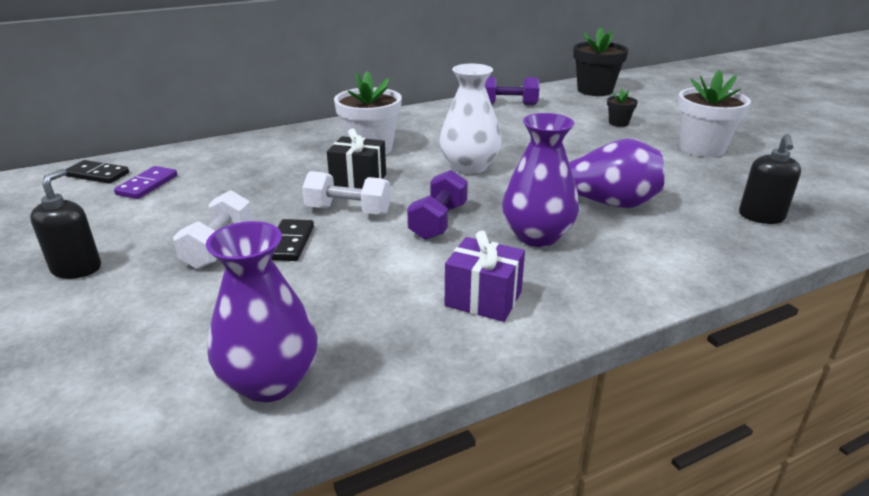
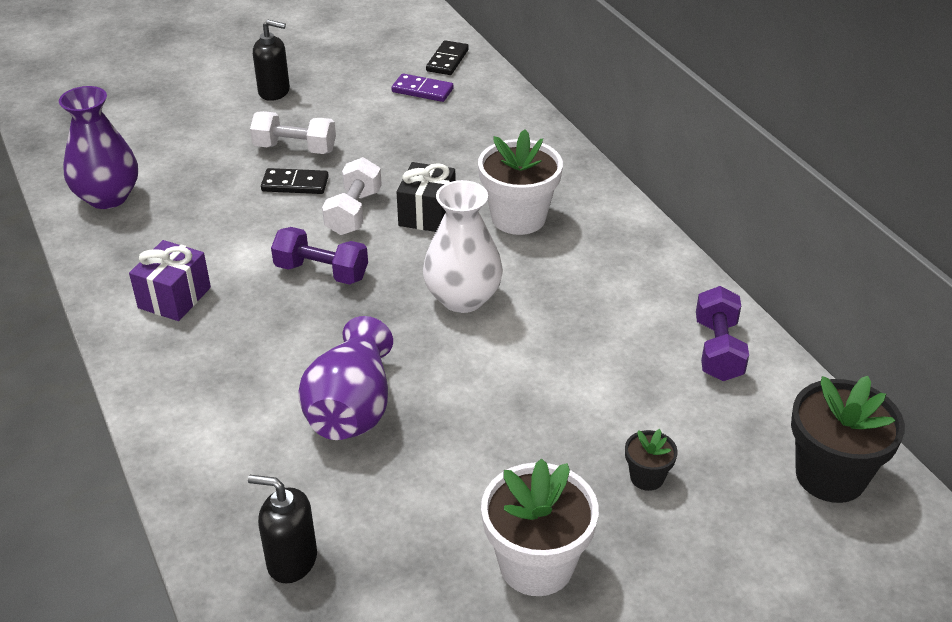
camera: 90 degrees right, 10 degrees up
(537, 236) = (279, 341): purple vase -> none

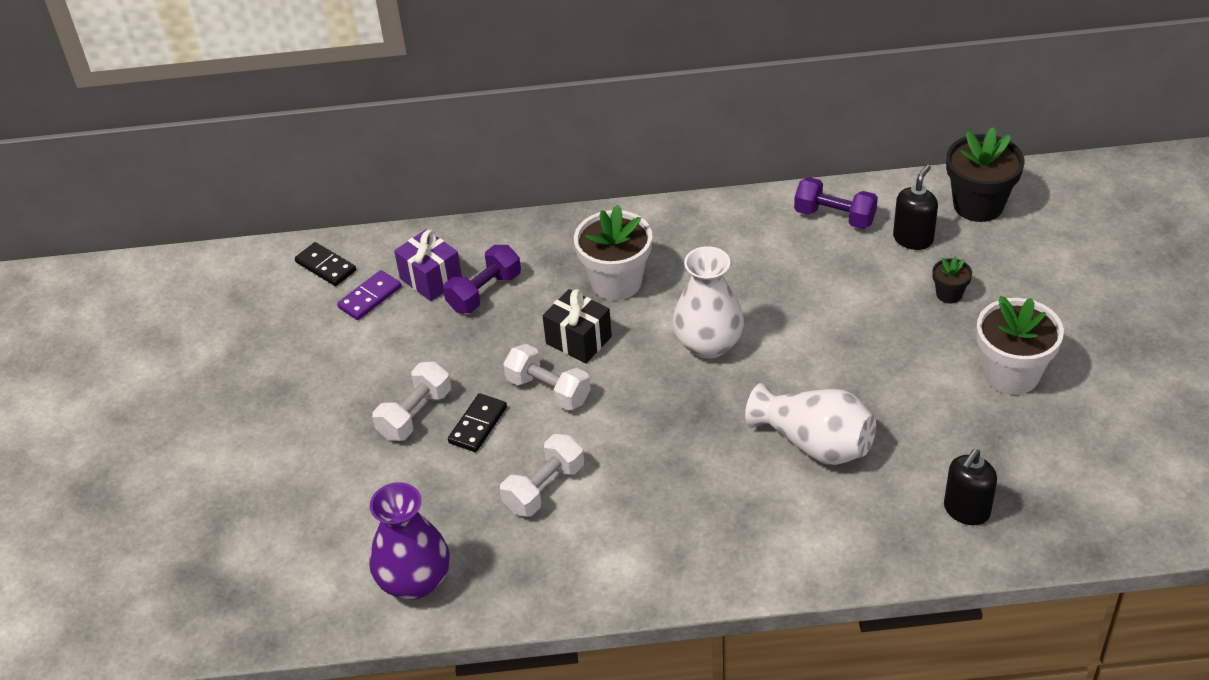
camera: 65 degrees left, 5 degrees up
(174, 297) = (613, 544): purple gift -> purple gift (431, 279)
(231, 240) = (544, 488): none -> white dumbbell
(274, 91) = (295, 412): black soap dispenser -> black soap dispenser (913, 239)
(321, 272) = (627, 430): purple dumbbell -> purple dumbbell (484, 292)
(352, 408) = (814, 443): purple vase -> white vase

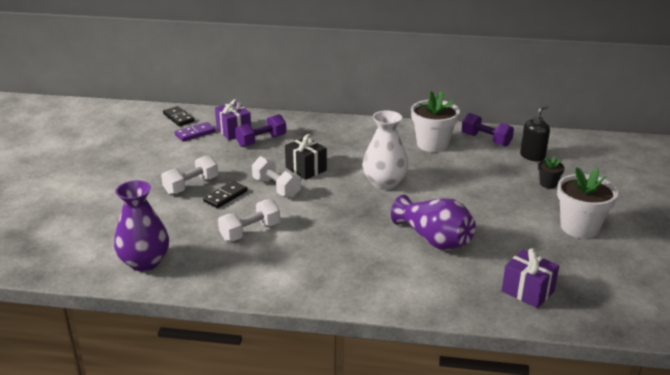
camera: 10 degrees right, 15 degrees down
(616, 282) = (340, 148): white flower pot -> white flower pot (432, 144)
(814, 443) = (434, 239): white vase -> purple vase
(966, 510) = (527, 291): black soap dispenser -> purple gift
(978, 205) = (579, 147): black flower pot -> none

